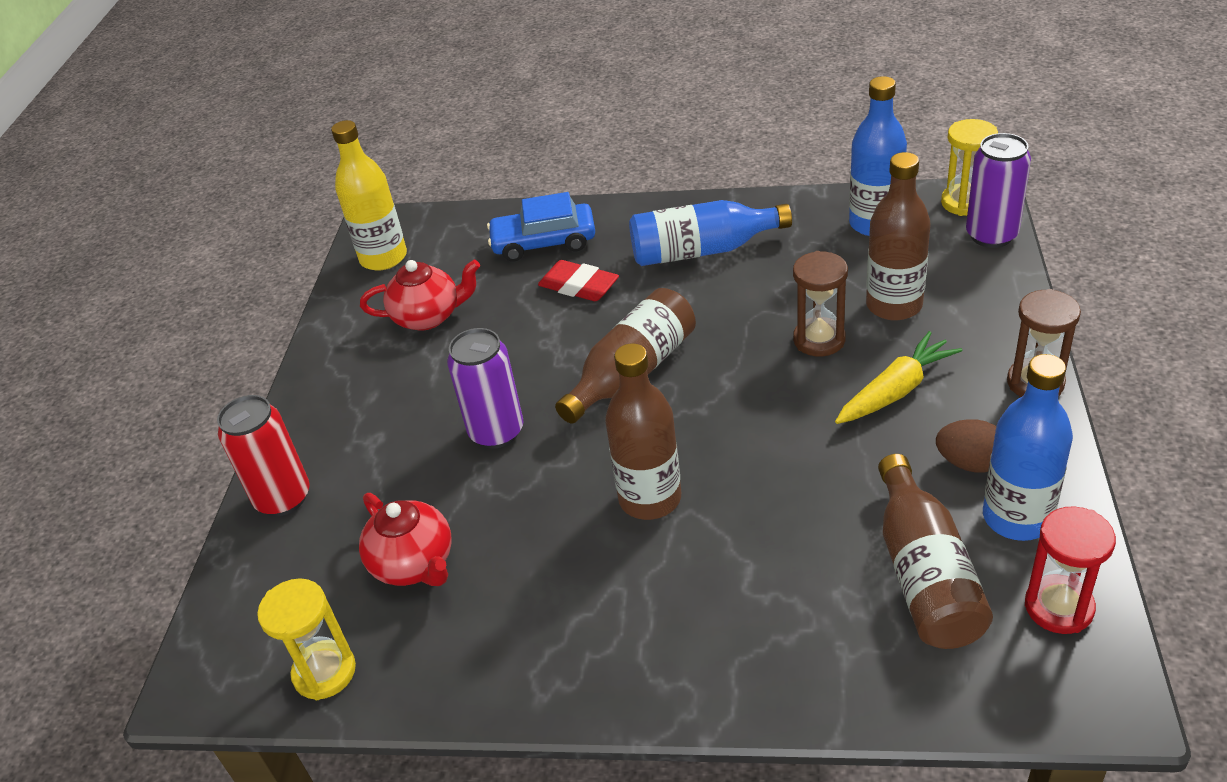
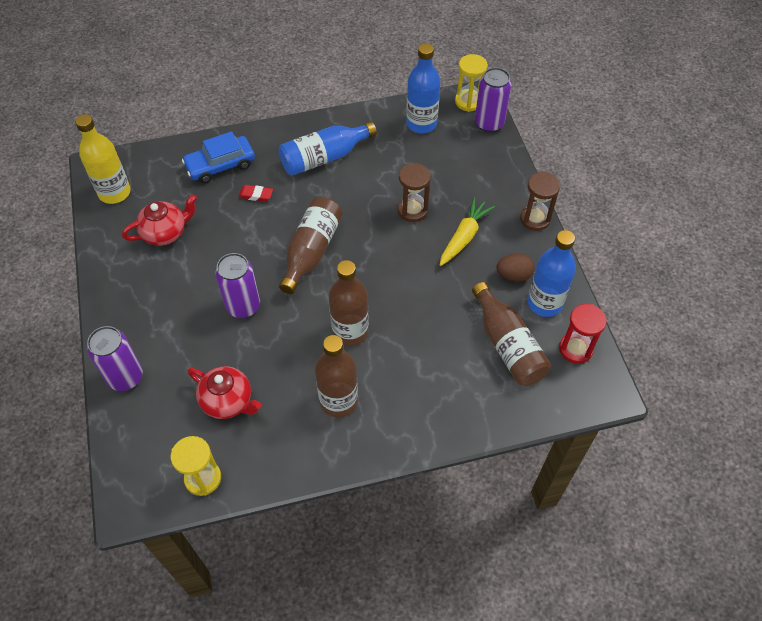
camera: 25 degrees left, 15 degrees up
(283, 498) = (125, 377): red can -> purple can
(579, 286) = (256, 195): red eraser -> red eraser, size x0.66
(894, 305) = (448, 180): brown bottle -> brown bottle (338, 401)

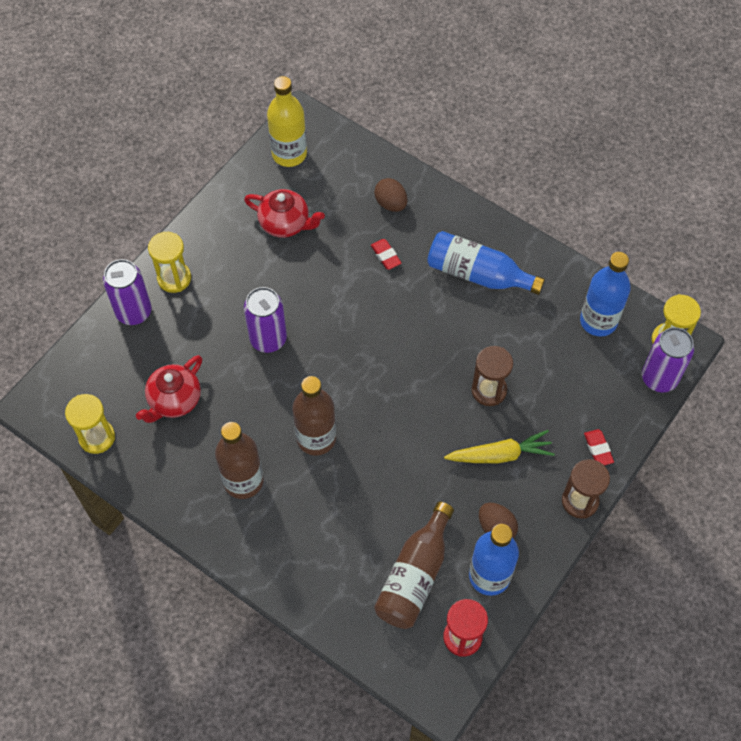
camera: 50 degrees right, 5 degrees up
(128, 331) = (174, 278): none -> yellow hourglass
(220, 165) = (391, 203): blue car -> brown egg
(228, 401) = (174, 400): red teapot -> red teapot turned 45 degrees clockwise
(311, 251) = (369, 345): brown bottle -> none
(508, 185) = (598, 449): none -> red eraser

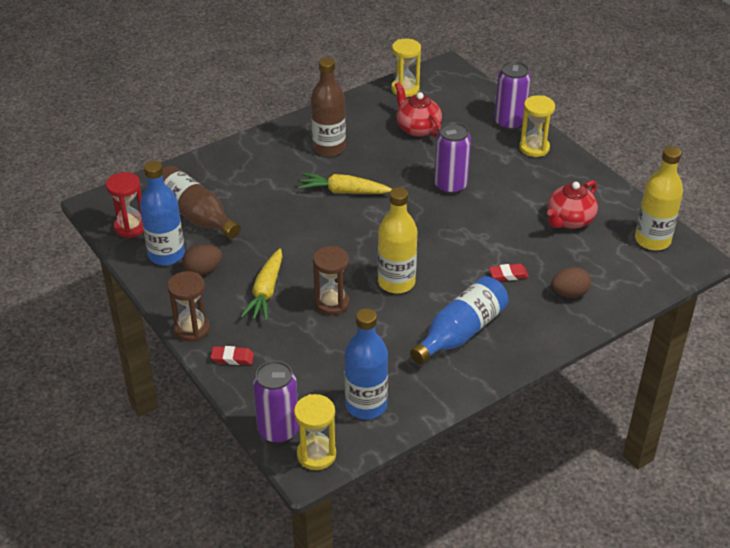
camera: 110 degrees right, 20 degrees down
(316, 438) = (343, 191): brown bottle -> yellow carrot
(436, 344) = (396, 282): none -> yellow bottle

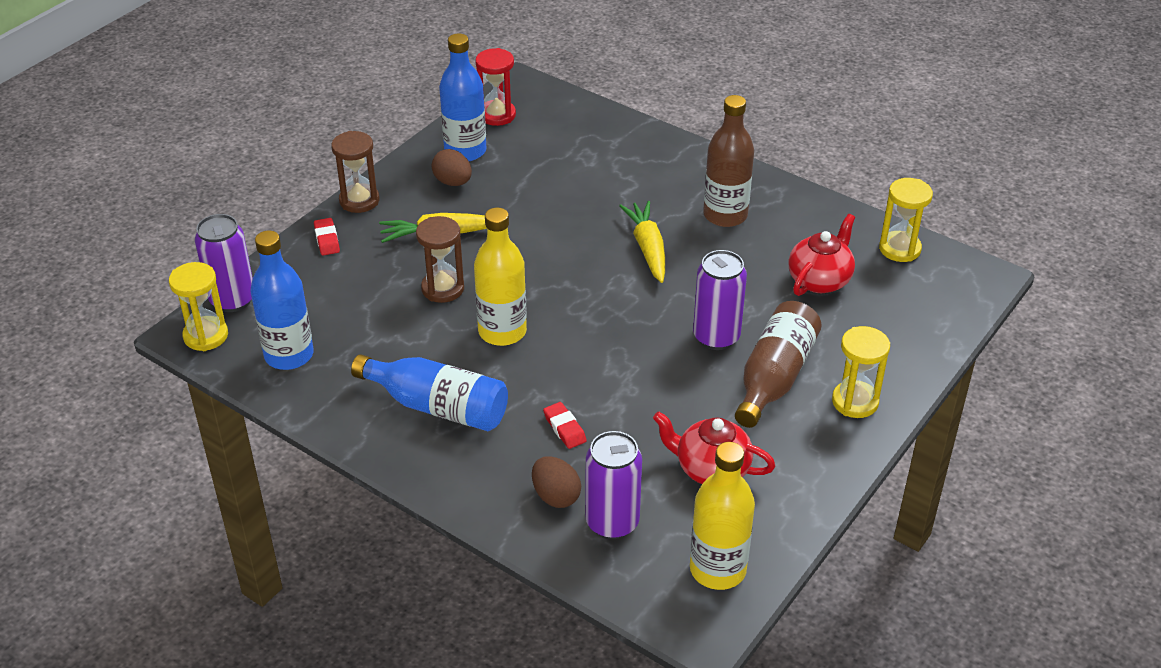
camera: 70 degrees right, 0 degrees up
(195, 215) = (540, 151): brown bottle -> brown bottle (774, 377)
(509, 123) = (897, 365): purple can -> purple can (612, 522)

